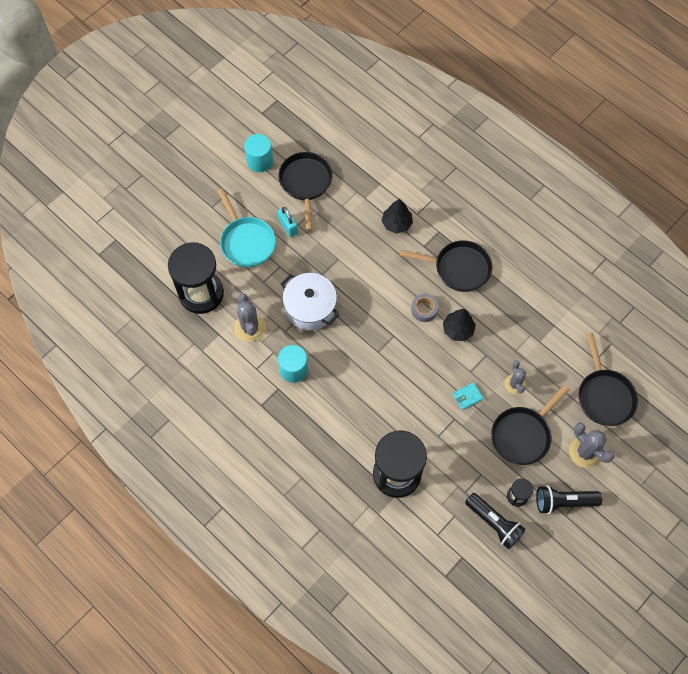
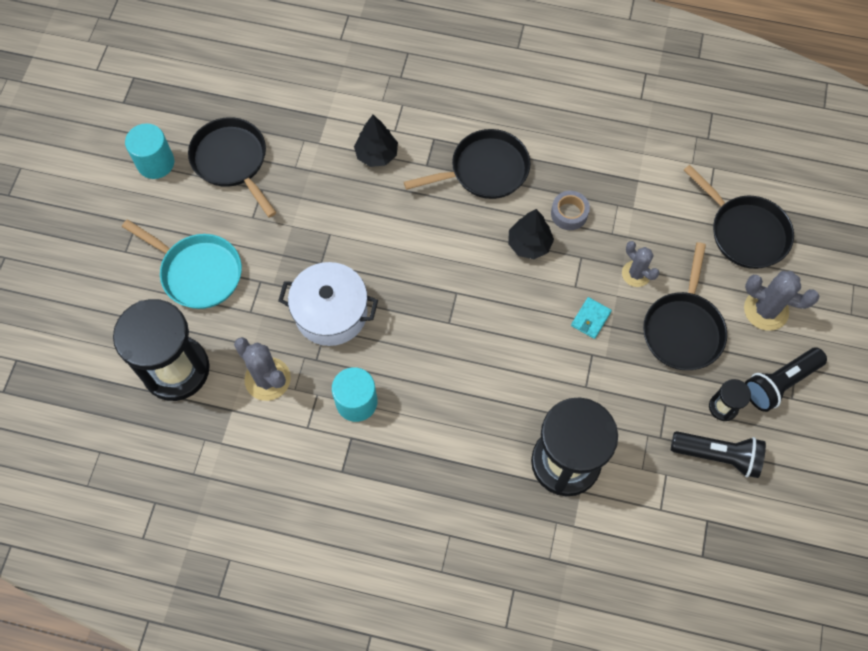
camera: 30 degrees left, 0 degrees up
(288, 226) = (241, 226): turquoise padlock -> none
(424, 309) = (474, 241): grey tape -> grey tape (569, 213)

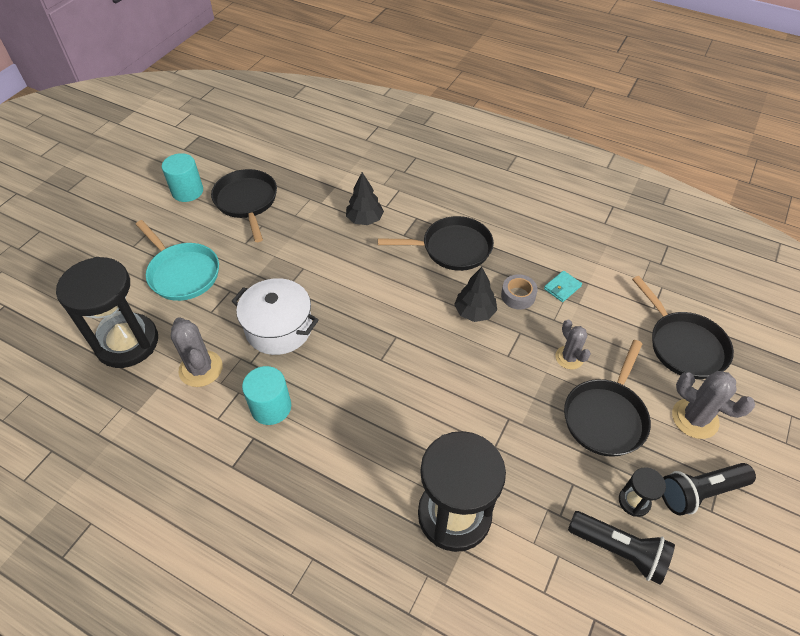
camera: 15 degrees right, 15 degrees down
(590, 319) = (515, 386): turquoise wallet -> turquoise wallet (562, 288)

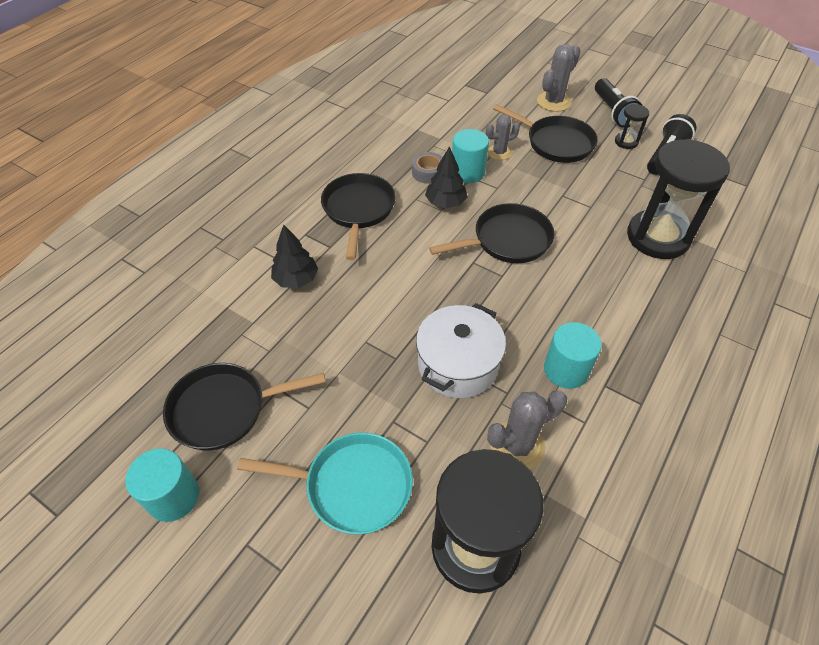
camera: 85 degrees left, 0 degrees up
(182, 273) = (352, 485): turquoise pan -> turquoise pan turned 45 degrees clockwise
(527, 329) = (467, 172): none -> turquoise cylinder
(562, 288) = (421, 145): turquoise wallet -> none
(683, 345) = (487, 93): black pan -> black pan (507, 240)

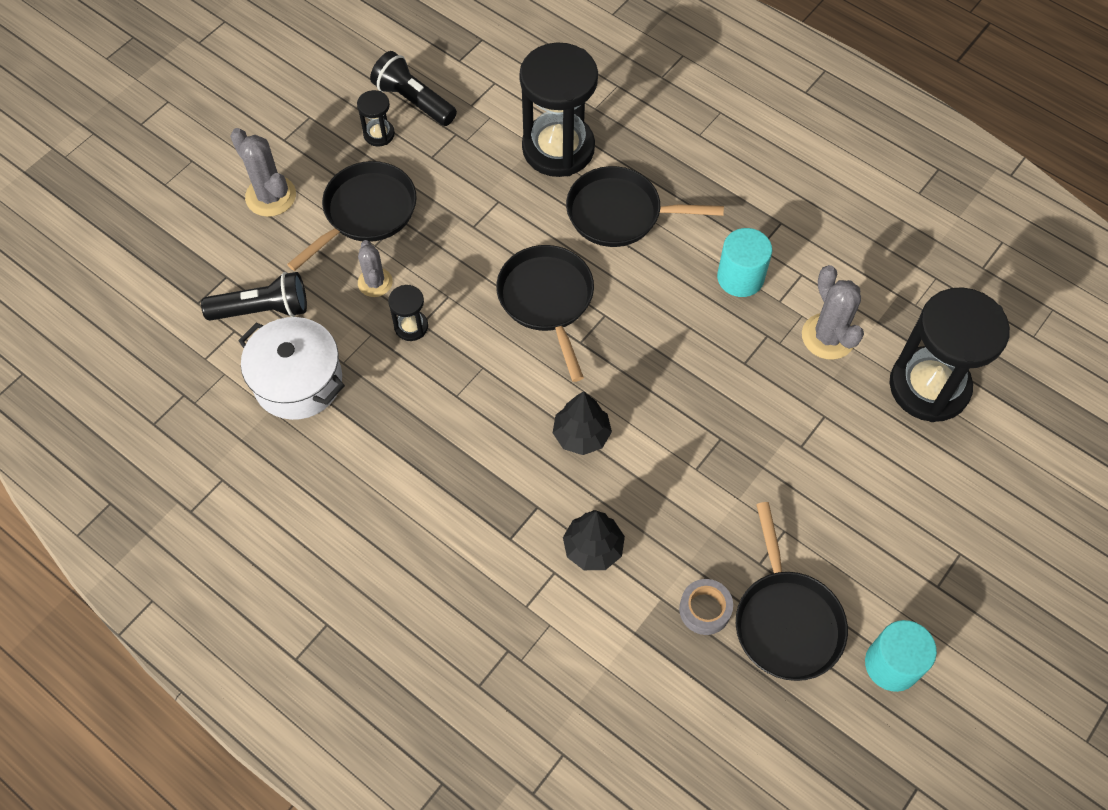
camera: 85 degrees left, 10 degrees up
(352, 485) = (874, 488): turquoise pan -> none
(358, 210) = (470, 469): black pan -> black pan (620, 213)
(428, 172) = (404, 375): grey tape -> grey tape (704, 609)
(445, 203) = (470, 360): black tree -> black tree (581, 435)
(457, 365) = (731, 377): white pot -> white pot (298, 381)
(467, 172) = (411, 326): turquoise cylinder -> black hourglass
(613, 112) = (310, 132): black flashlight -> black flashlight (262, 310)

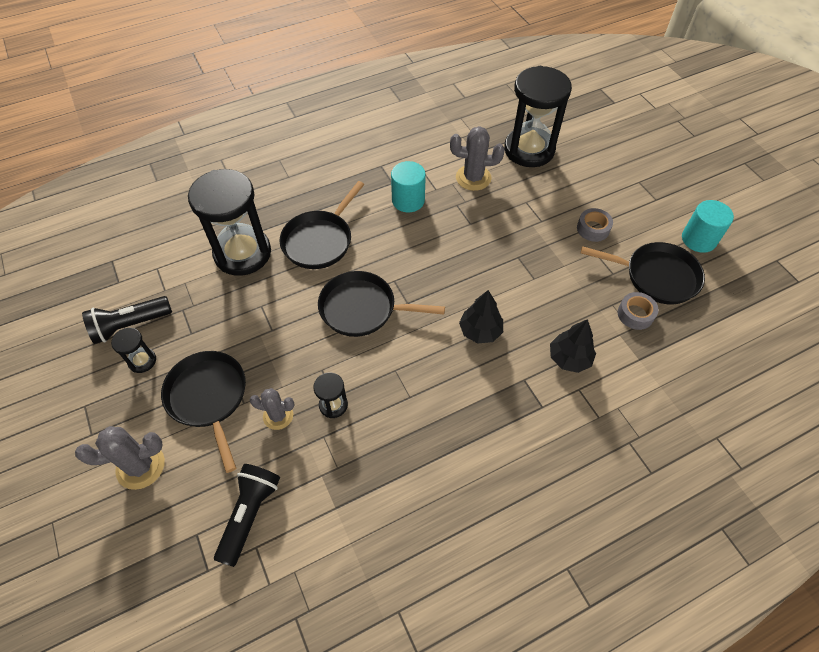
camera: 65 degrees left, 5 degrees down
(298, 381) = (336, 510): white pot -> none
(826, 515) = (593, 229): none -> grey tape

